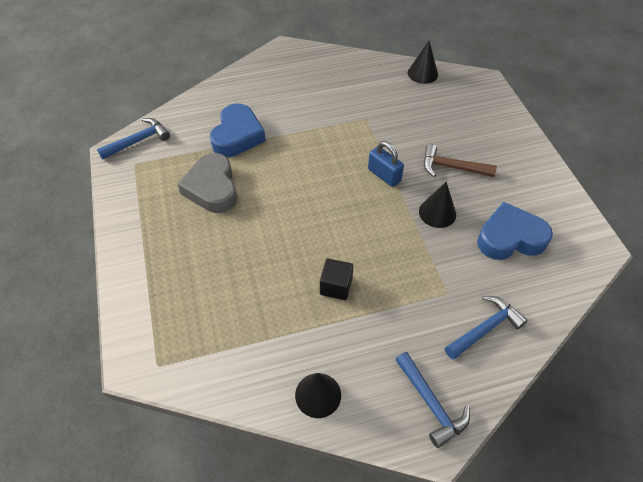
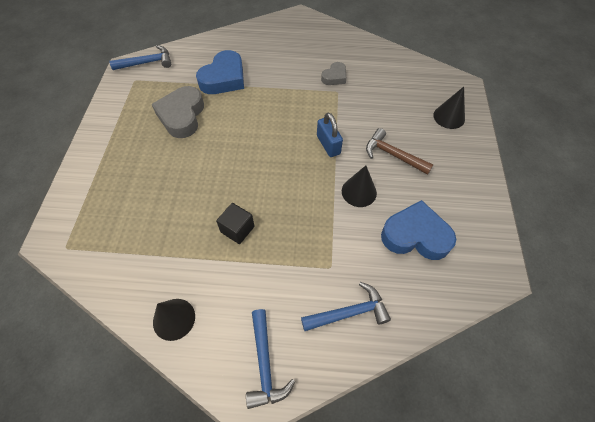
camera: 20 degrees right, 5 degrees up
(355, 104) = (334, 77): none -> grey heart
(422, 73) = (408, 64): black cone -> black cone (449, 117)

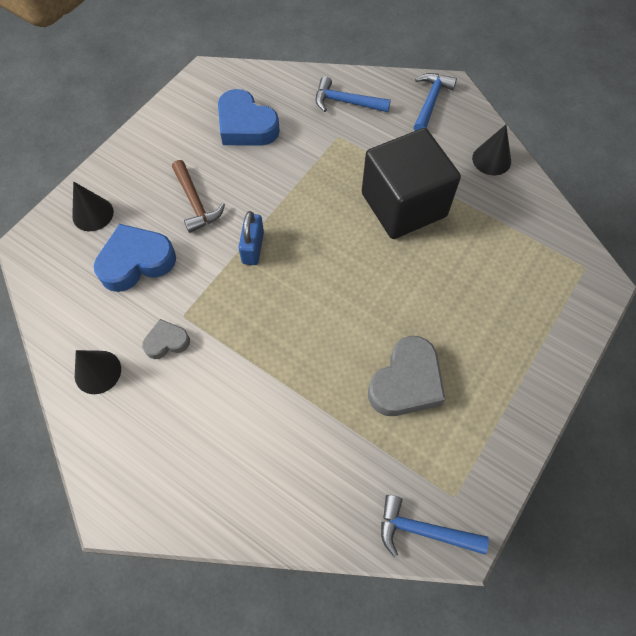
camera: 150 degrees left, 5 degrees up
(224, 78) = (318, 424): blue heart -> blue heart (136, 262)
(237, 229) = (403, 205): black cube -> black cube, size x2.38
(359, 192) = (262, 184): black cone -> black cone (97, 372)

